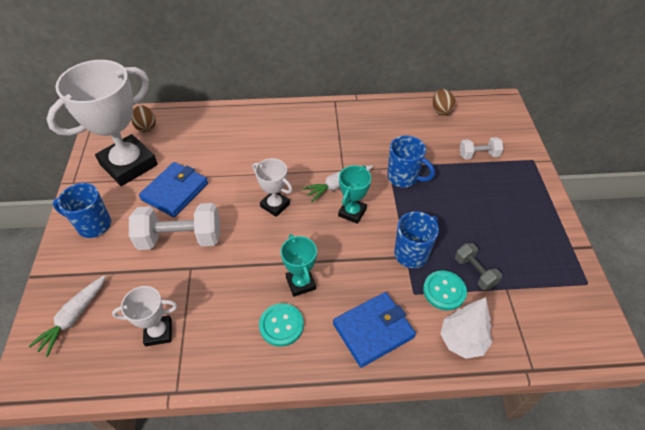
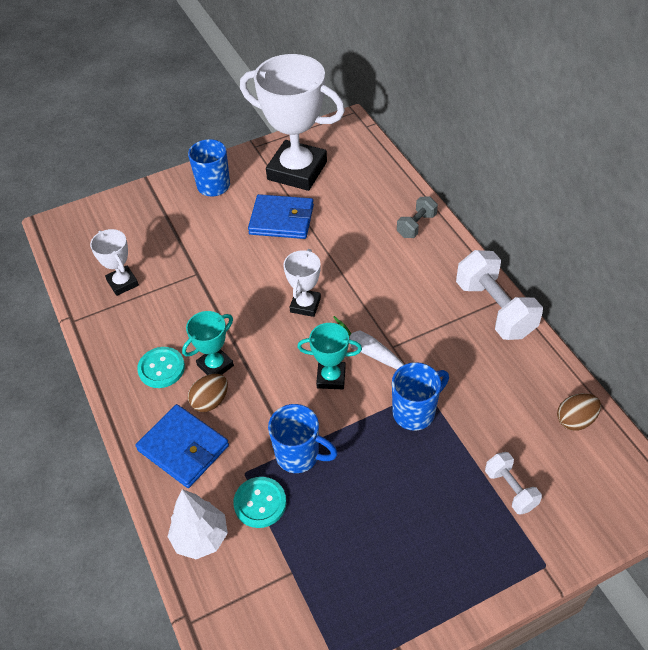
camera: 70 degrees right, 0 degrees up
(74, 317) = (117, 223): white carrot -> none
(146, 127) = (354, 157): brown egg -> brown egg (210, 401)
(180, 238) = (227, 250): white dumbbell -> white dumbbell (495, 309)
(403, 178) = (415, 412): blue mug -> blue mug turned 135 degrees counterclockwise
(474, 272) = (301, 530): grey dumbbell -> grey dumbbell (416, 225)

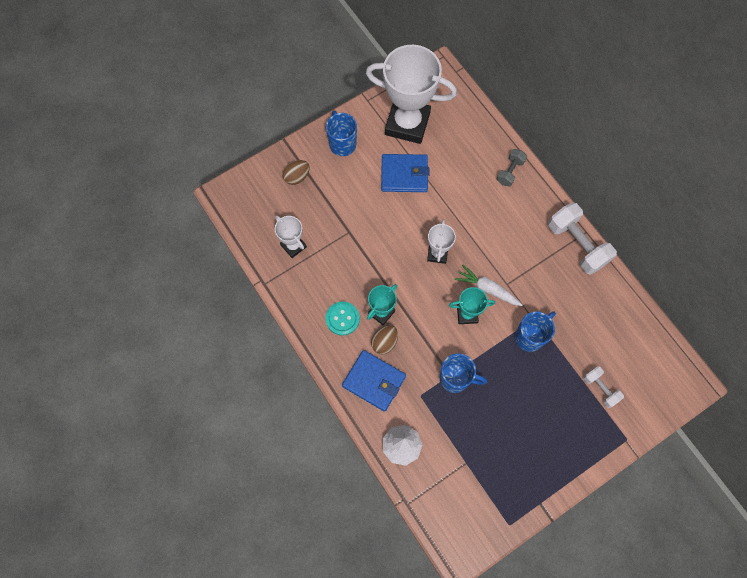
camera: 10 degrees left, 20 degrees up
(260, 503) = (435, 416): turquoise button -> none
(575, 420) = (639, 331): brown egg -> brown egg (297, 177)

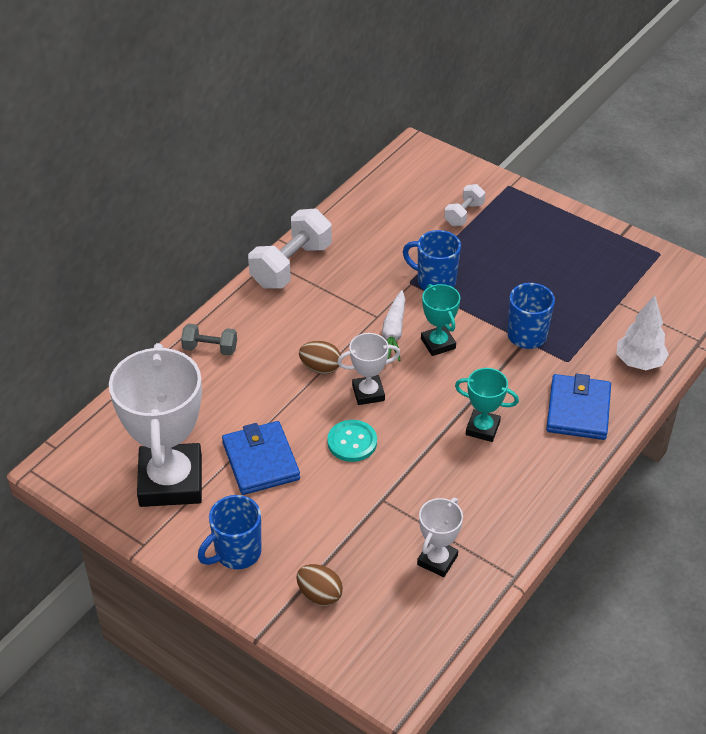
camera: 110 degrees left, 25 degrees down
(342, 318) = (515, 467): turquoise button -> turquoise button (352, 442)
(384, 342) = (521, 414): brown egg -> brown egg (320, 368)

